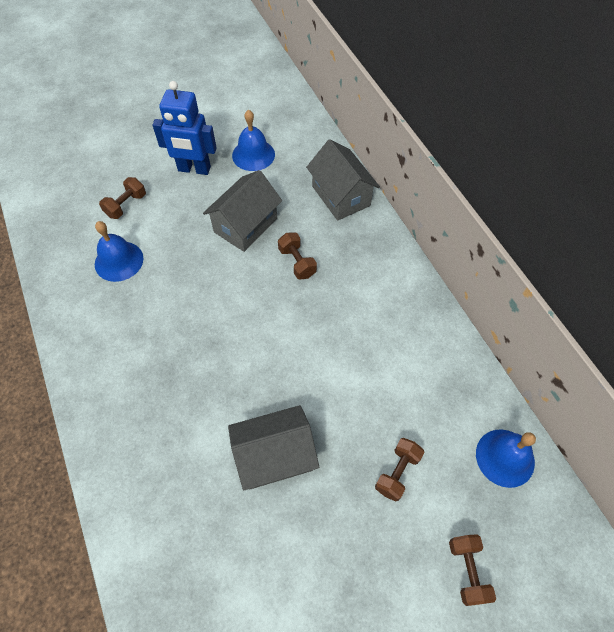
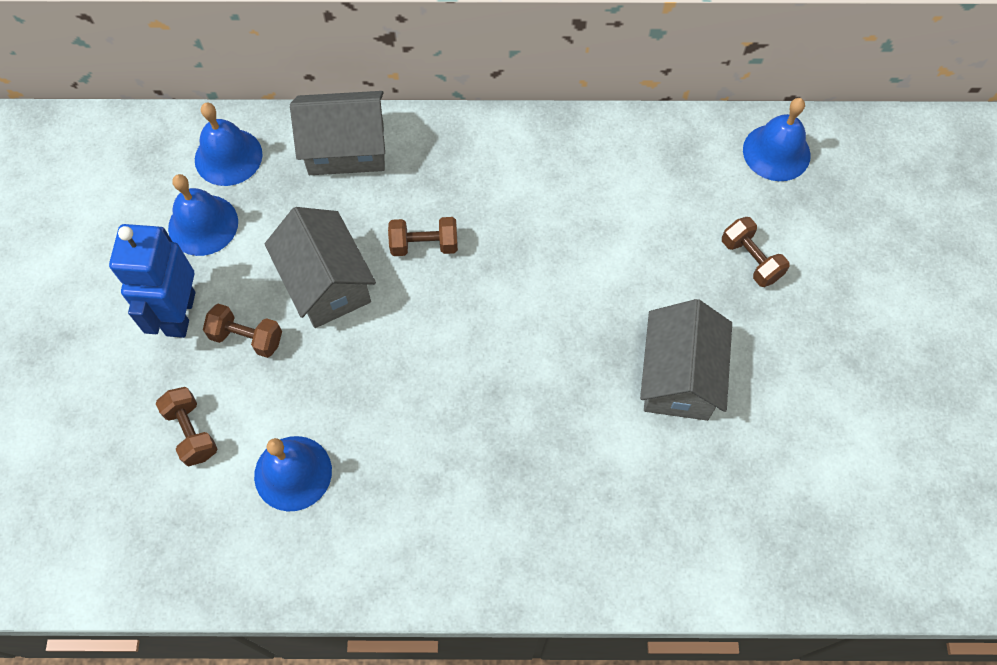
camera: 65 degrees left, 5 degrees up
(194, 169) = (180, 313): blue robot -> blue robot turned 150 degrees clockwise
(302, 146) = (228, 157): none -> blue bell
(467, 570) = (874, 244): brown dumbbell -> brown dumbbell (247, 338)

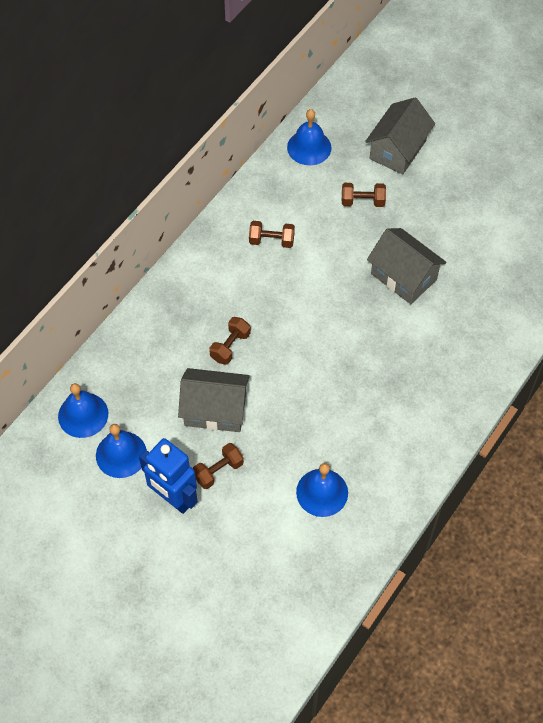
camera: 55 degrees left, 5 degrees down
(192, 432) = (257, 532): brown dumbbell -> brown dumbbell (271, 241)
(346, 149) = (131, 349): grey house -> grey house (397, 150)

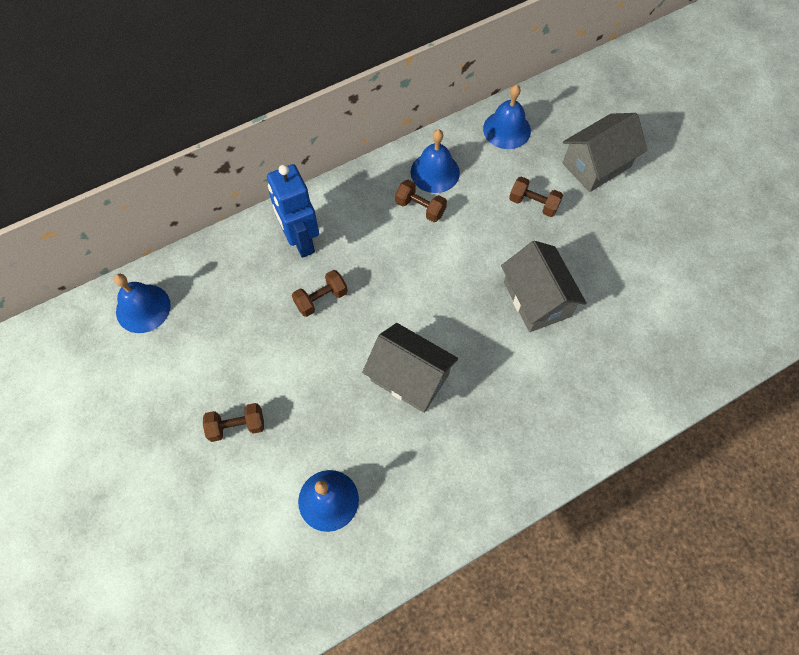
camera: 25 degrees right, 5 degrees up
(121, 454) = (154, 365): blue bell -> blue bell (435, 172)
(173, 498) = (177, 435): blue robot -> blue robot (301, 241)
(215, 410) = (270, 359): grey house -> grey house (409, 377)

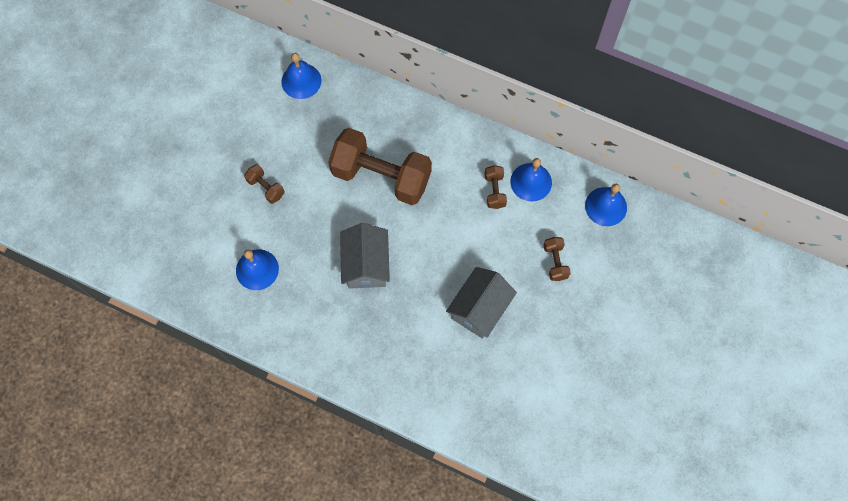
camera: 55 degrees right, 5 degrees up
(301, 241) = (413, 135): blue robot -> none
(321, 299) = (381, 176): brown dumbbell -> brown dumbbell, size x2.37
(596, 165) = (623, 286): grey house -> none

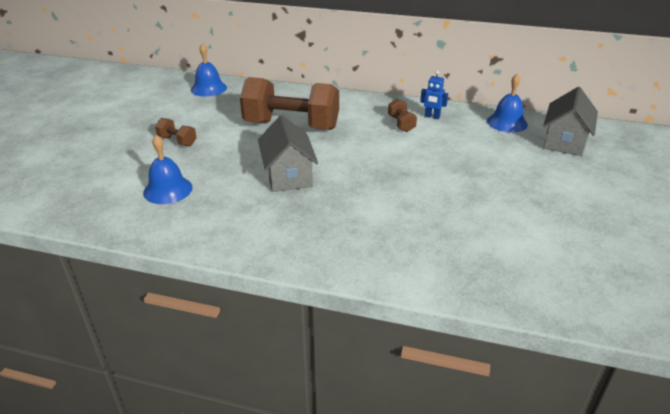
camera: 10 degrees left, 35 degrees down
(479, 308) = (419, 191): grey house -> grey house (564, 141)
(531, 182) = (432, 117): blue bell -> blue robot
(555, 262) = (480, 155): brown dumbbell -> none

